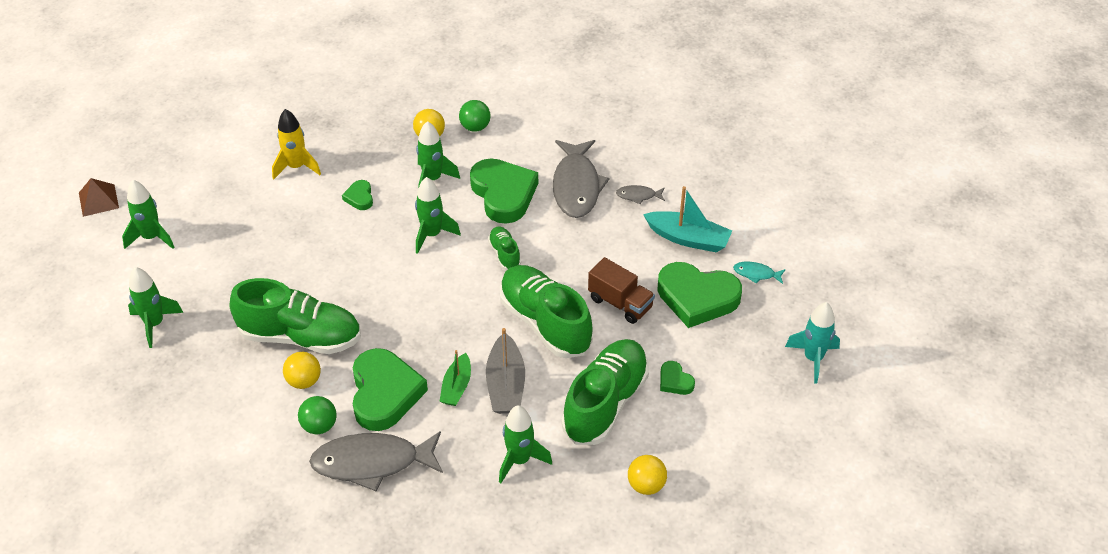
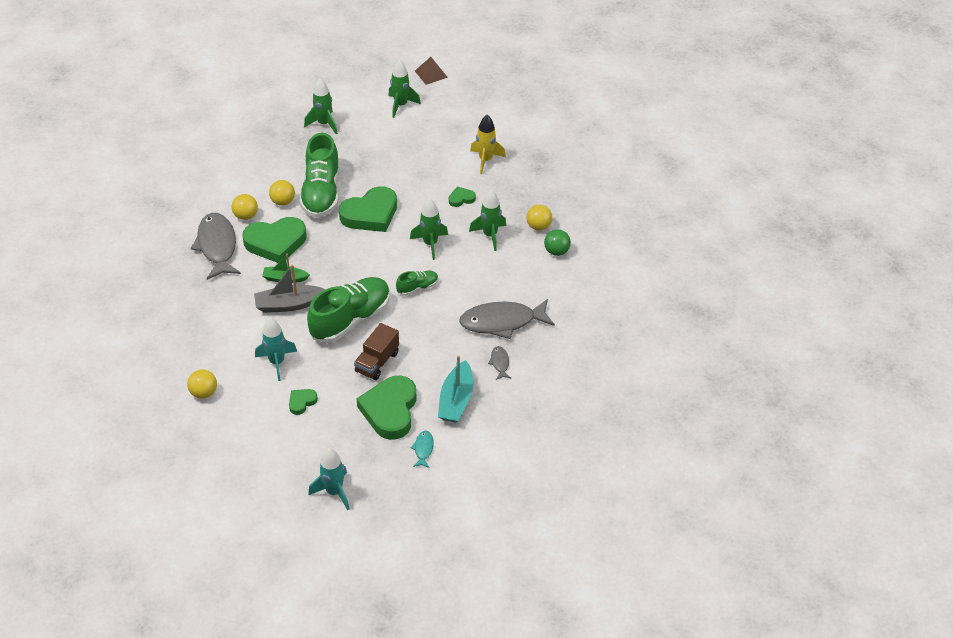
camera: 80 degrees right, 0 degrees up
(319, 426) = (246, 216): green ball -> yellow ball
(503, 194) = (483, 278): green heart -> green heart (370, 214)
(519, 460) = (223, 320): green rocket -> none
(605, 403) = (277, 362): green shoe -> turquoise rocket

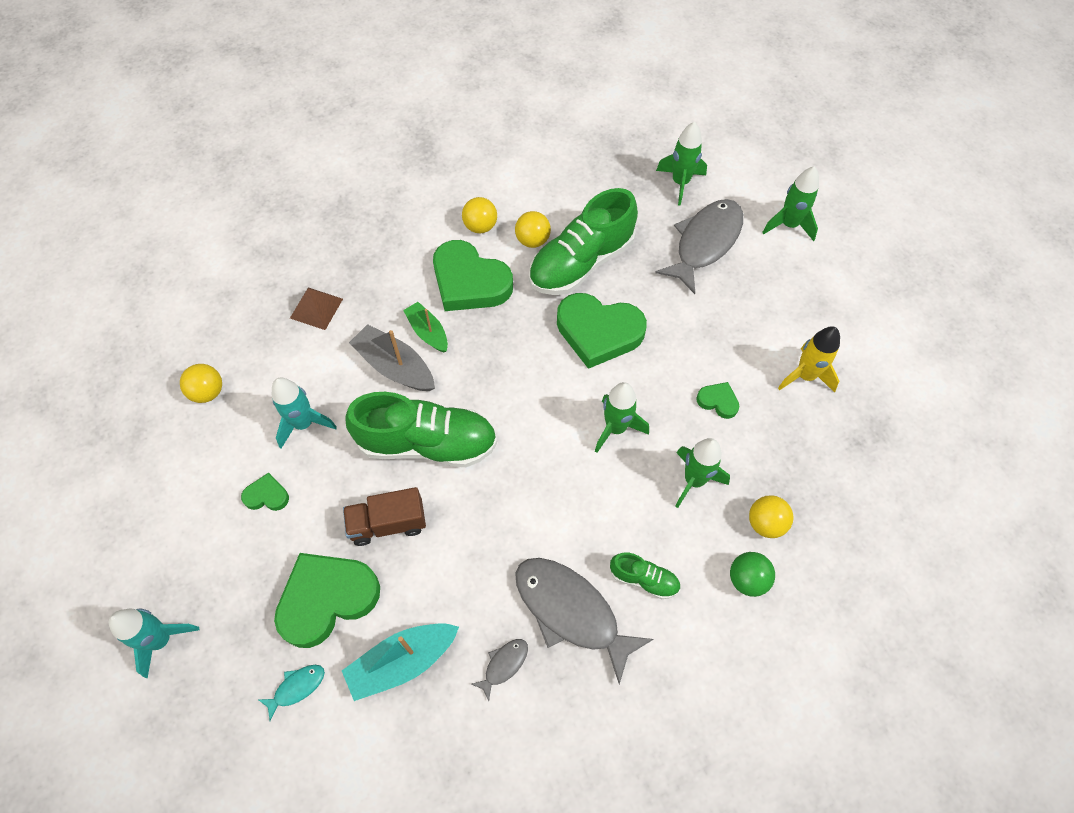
camera: 50 degrees right, 15 degrees up
(217, 246) = (415, 237): grey fish -> grey fish (705, 243)
(417, 287) = (537, 471): green shoe -> green shoe (644, 579)
(431, 74) = (869, 212): brown pyramid -> brown pyramid (316, 308)

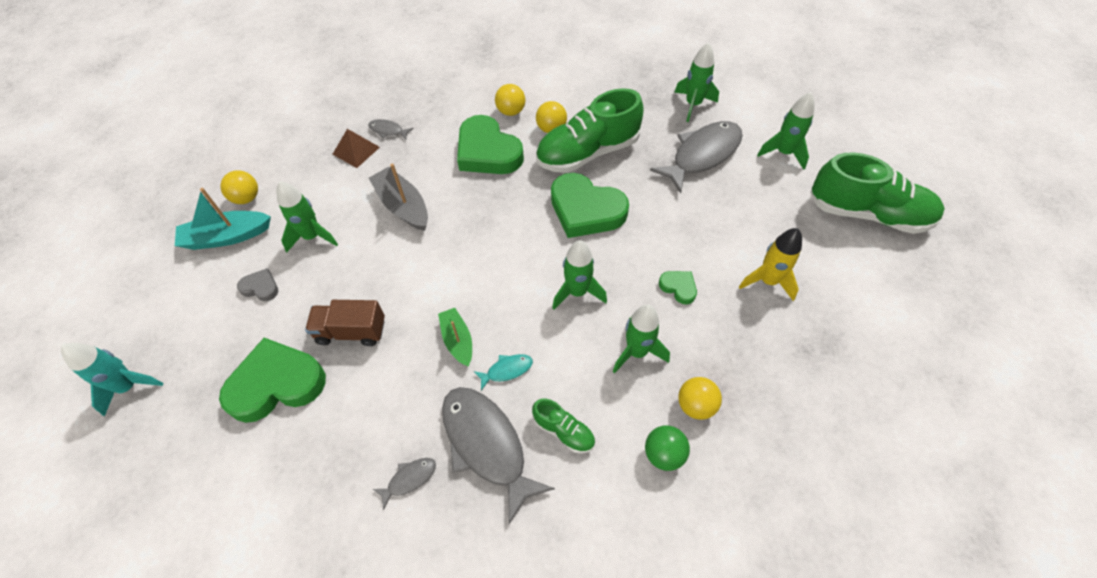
camera: 15 degrees right, 5 degrees down
(267, 495) = (260, 287): green heart -> grey heart
(296, 687) = (222, 455): turquoise fish -> turquoise fish (507, 370)
(304, 424) = (312, 236): turquoise rocket -> green rocket
(345, 276) = (388, 130): none -> grey fish
(402, 662) = (320, 454): turquoise boat -> turquoise boat (226, 237)
(427, 443) = (408, 272): green shoe -> green shoe (868, 213)
(428, 332) = (439, 184): green boat -> green boat (457, 340)

